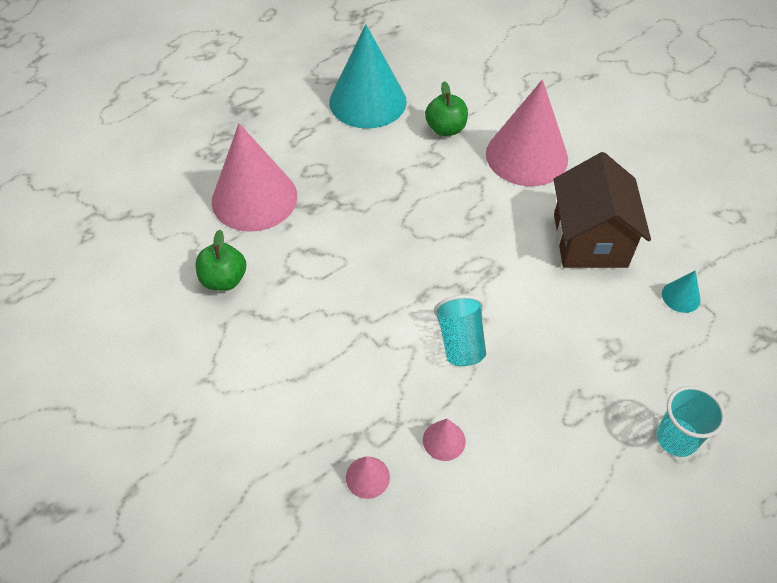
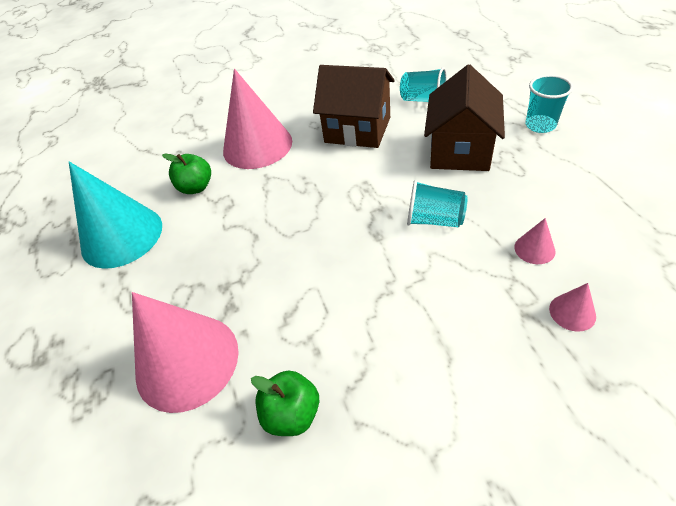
camera: 65 degrees left, 5 degrees down
(588, 352) = (460, 150): none -> brown house
(681, 297) = (423, 100): turquoise cone -> turquoise cup

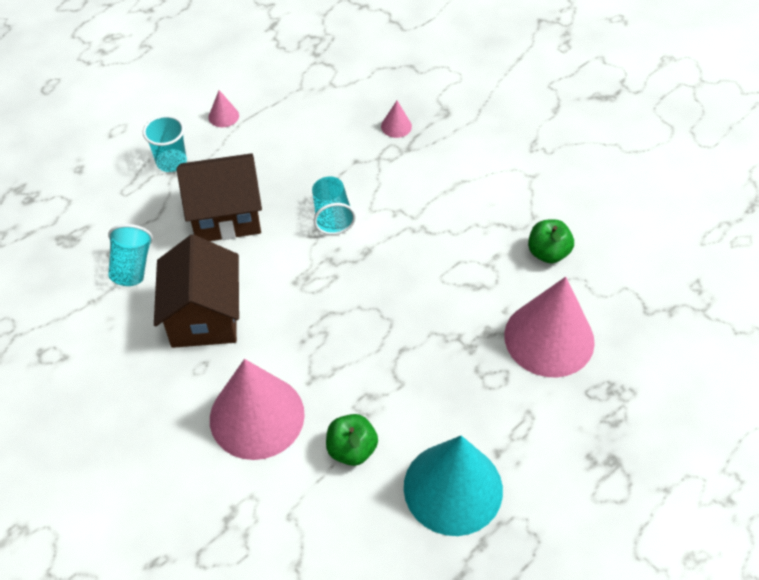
camera: 120 degrees left, 5 degrees up
(534, 249) = (343, 150): pink cone -> pink cone (223, 116)

